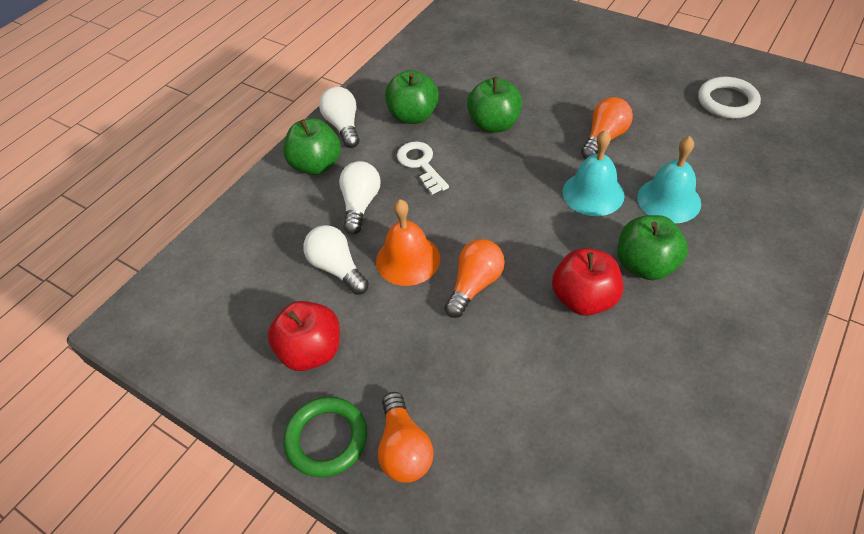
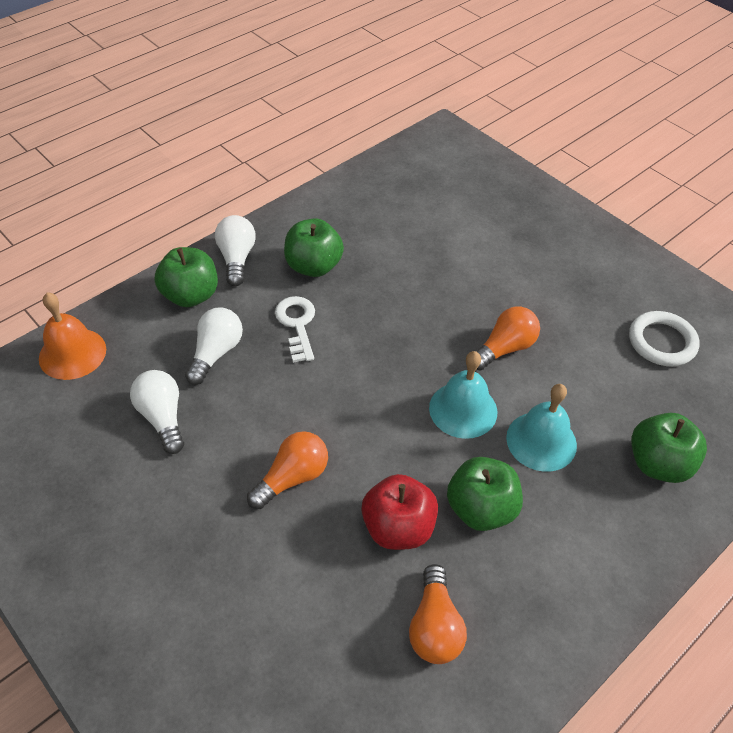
camera: 10 degrees right, 0 degrees up
(311, 351) = (99, 501): red apple -> none
(326, 439) = (75, 599): green ring -> none
(404, 448) = (145, 634): orange light bulb -> orange light bulb (434, 626)
(408, 259) = (237, 429): orange bell -> orange bell (72, 353)
(494, 124) = (394, 299): green apple -> green apple (658, 464)

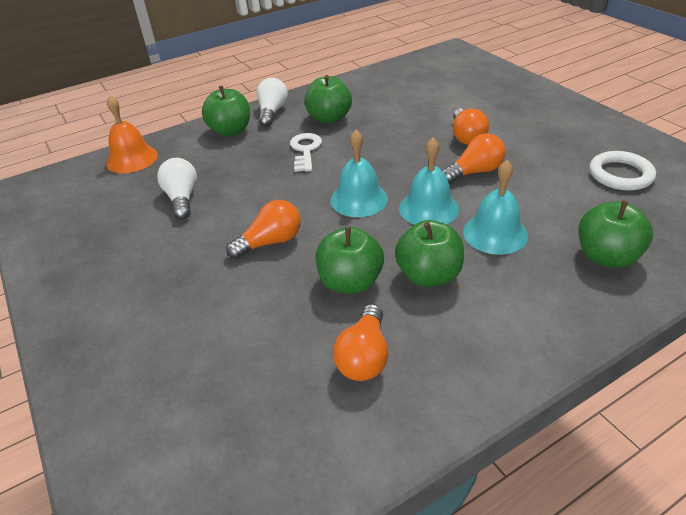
camera: 15 degrees right, 10 degrees down
(216, 353) = (237, 164): white light bulb -> none
(380, 401) = (359, 199): none -> turquoise bell
(398, 528) = (350, 282): red apple -> green apple
(486, 290) = (466, 137): none -> orange light bulb

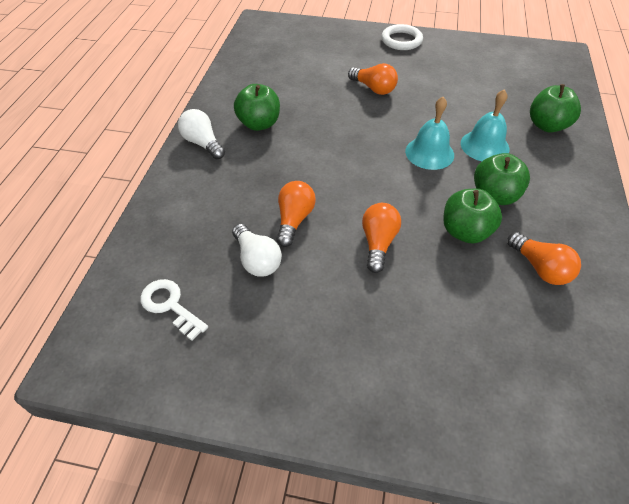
camera: 50 degrees left, 10 degrees up
(132, 159) = (144, 259): orange bell -> none
(182, 198) = (257, 260): white light bulb -> white light bulb turned 150 degrees counterclockwise
(230, 131) = (194, 179): green apple -> none
(305, 150) = (285, 160): white key -> white key (170, 305)
(359, 199) = (381, 174): turquoise bell -> none
(474, 172) = (416, 112): orange light bulb -> orange light bulb (294, 220)
(620, 175) = (485, 70): white ring -> white ring (401, 40)

